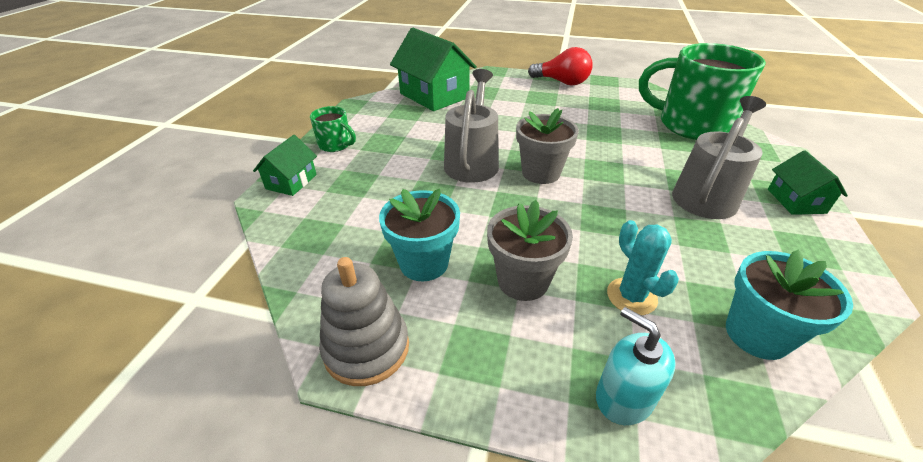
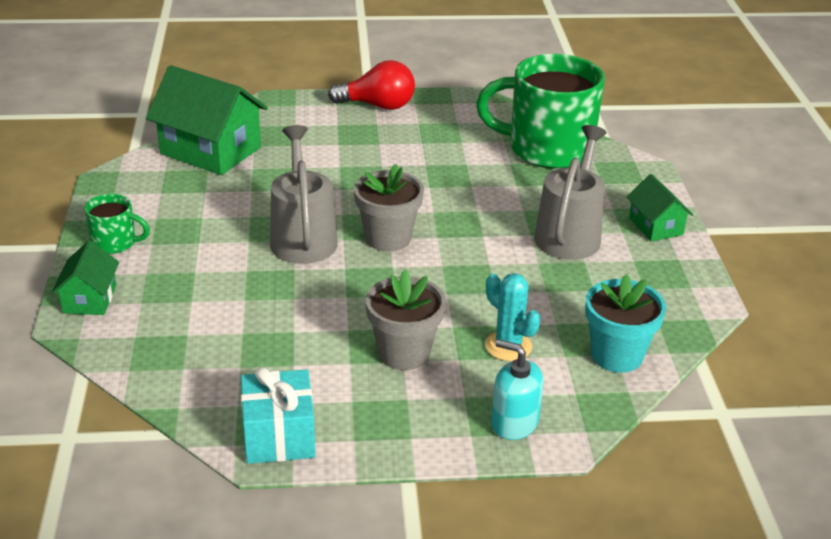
camera: 20 degrees left, 5 degrees down
(366, 348) = (279, 436): grey stacking toy -> turquoise gift
(424, 263) = (298, 356): turquoise flower pot -> none

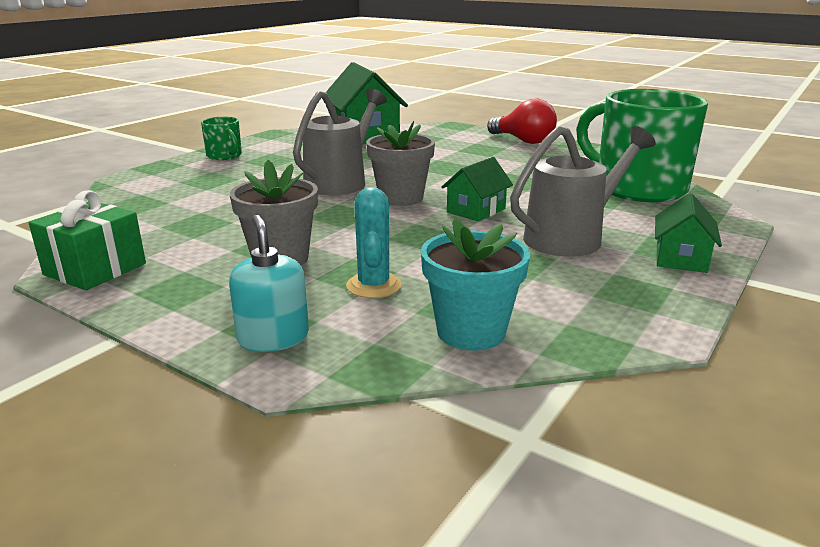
camera: 40 degrees right, 10 degrees down
(90, 299) = (157, 172): green house -> green house (476, 210)
(279, 436) = (95, 269): turquoise gift -> green gift

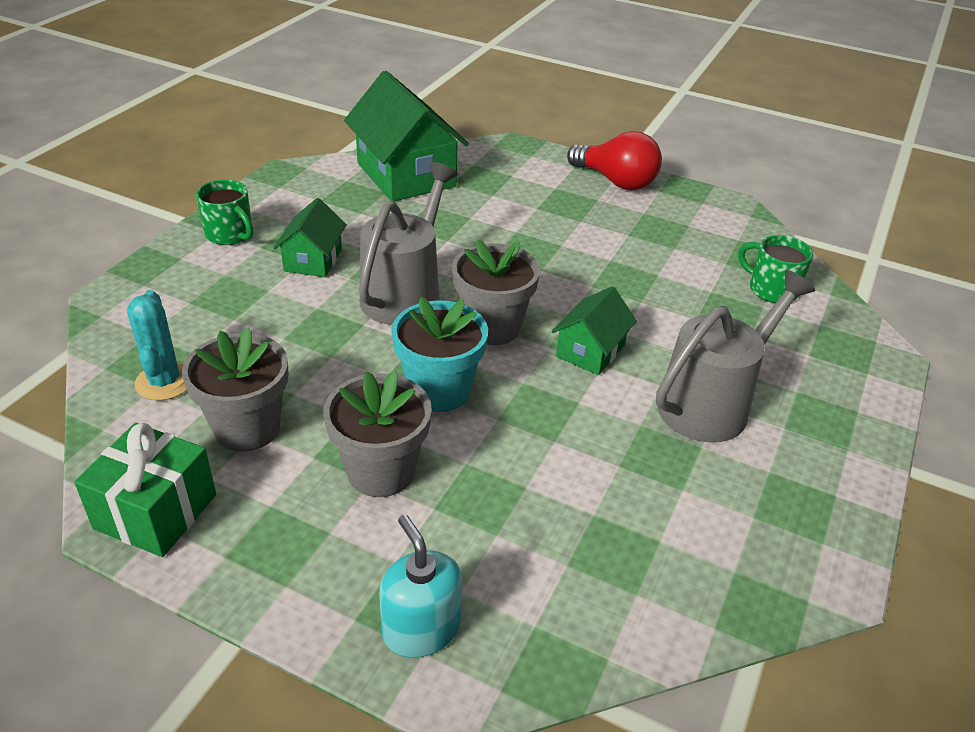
camera: 10 degrees left, 15 degrees up
(188, 235) = (247, 428): none -> grey flower pot
(373, 286) = (507, 518): turquoise cactus -> turquoise cactus (164, 382)
(471, 332) = (636, 597): turquoise flower pot -> turquoise flower pot (439, 391)
(637, 188) = (771, 289): green mug -> green mug, size x0.46
(681, 258) = (838, 437): green house -> green house (313, 260)

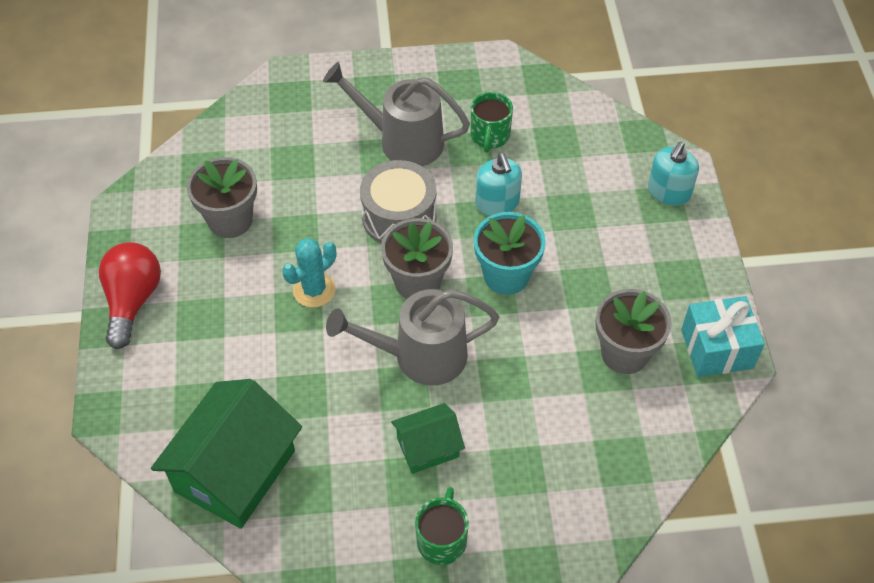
camera: 120 degrees left, 15 degrees up
(156, 511) = (717, 349): green gift -> turquoise gift
(164, 382) = (632, 432): turquoise cactus -> turquoise cactus (314, 290)
(381, 471) = (595, 265): grey flower pot -> grey flower pot (230, 220)
(549, 435) = (497, 203): none -> turquoise soap dispenser
(590, 351) = (399, 217): green house -> grey drum
(771, 289) = (244, 148): green mug -> green mug (490, 136)

